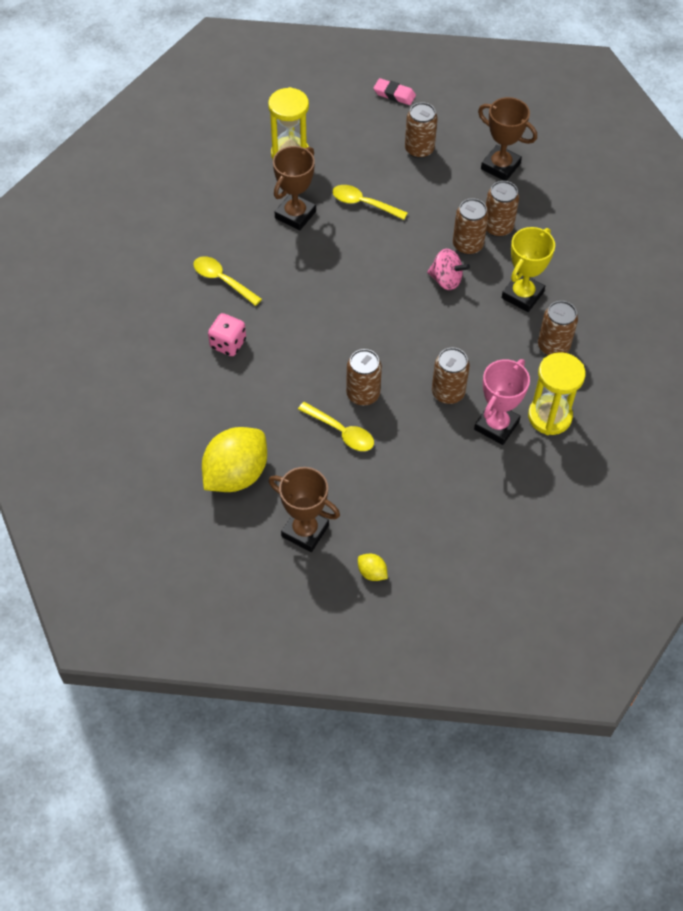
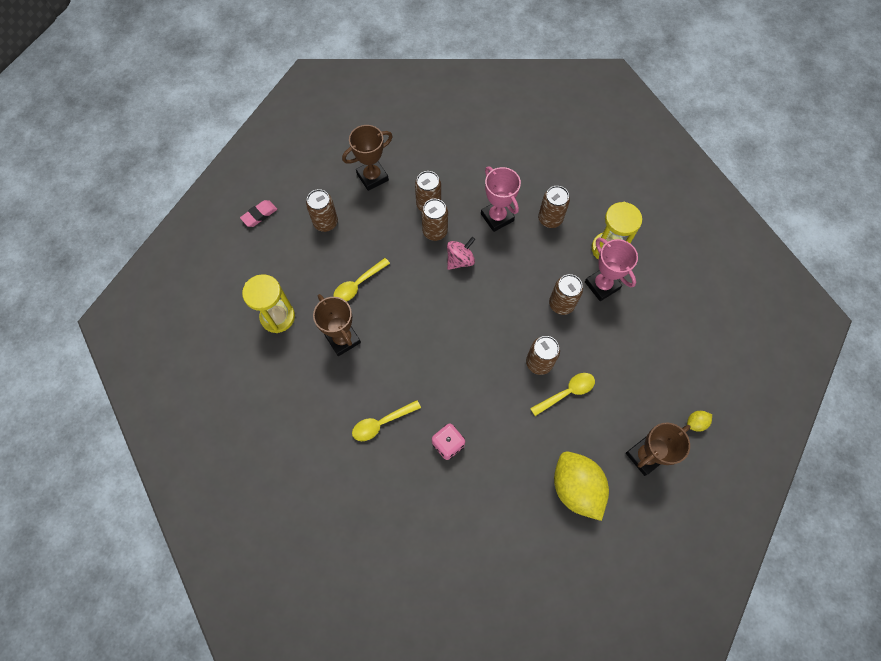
camera: 65 degrees left, 10 degrees up
(522, 295) = (497, 217): yellow trophy -> pink trophy

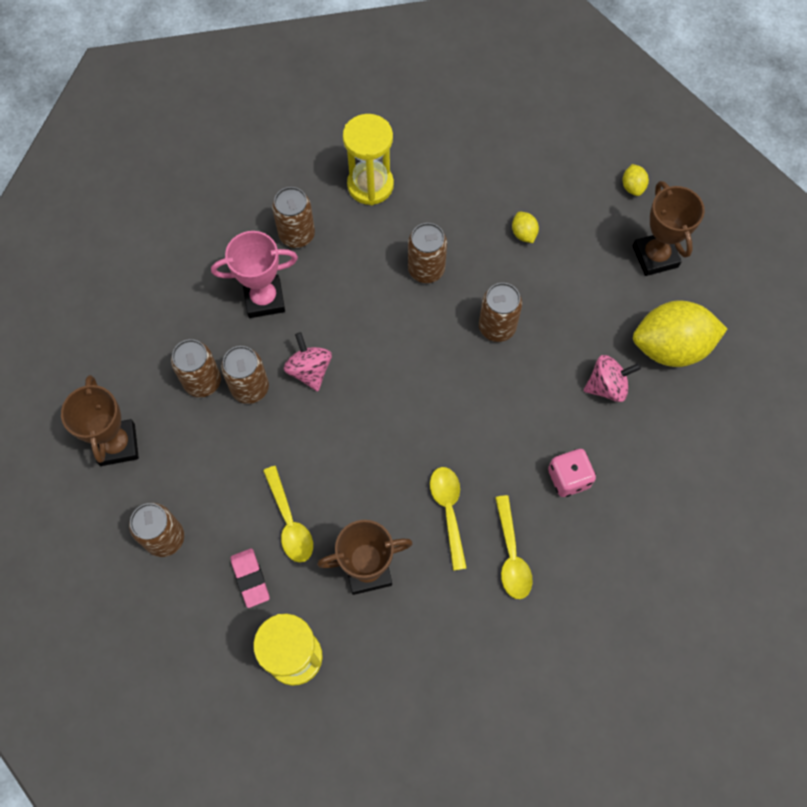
camera: 70 degrees left, 0 degrees up
(259, 215) = (104, 638): pink eraser -> pink eraser (250, 578)
(526, 450) = (607, 386): none -> pink spinning top
(567, 392) = (548, 310): yellow spoon -> yellow spoon (448, 511)
(602, 285) = (419, 212): pink trophy -> none
(619, 358) = (523, 233): none -> yellow lemon

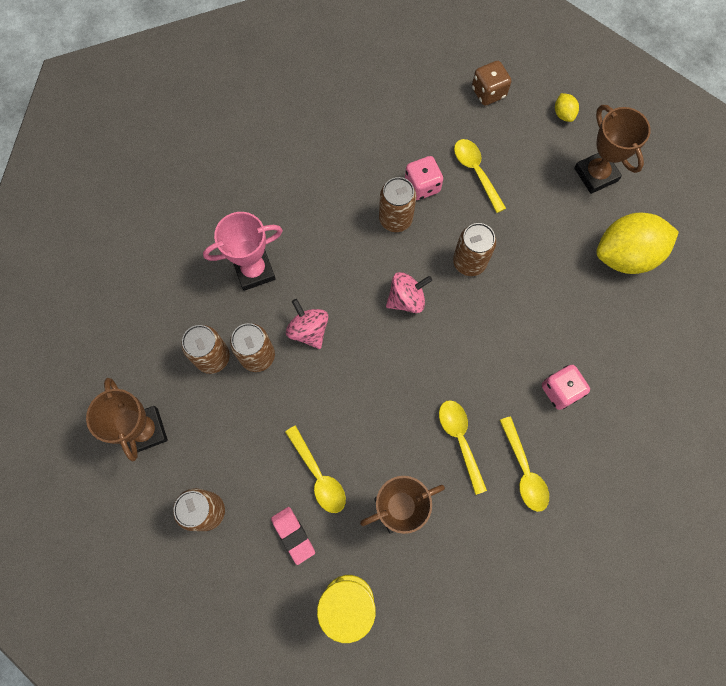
camera: 10 degrees left, 5 degrees up
(297, 235) = (272, 205): brown can -> none
(370, 185) = (329, 149): yellow hourglass -> none
(462, 239) = (422, 186): none -> pink dice
(523, 233) = (476, 172): yellow lemon -> yellow spoon
(554, 152) = (488, 92): none -> brown dice
(607, 386) = (577, 300): pink spinning top -> pink spinning top (406, 299)

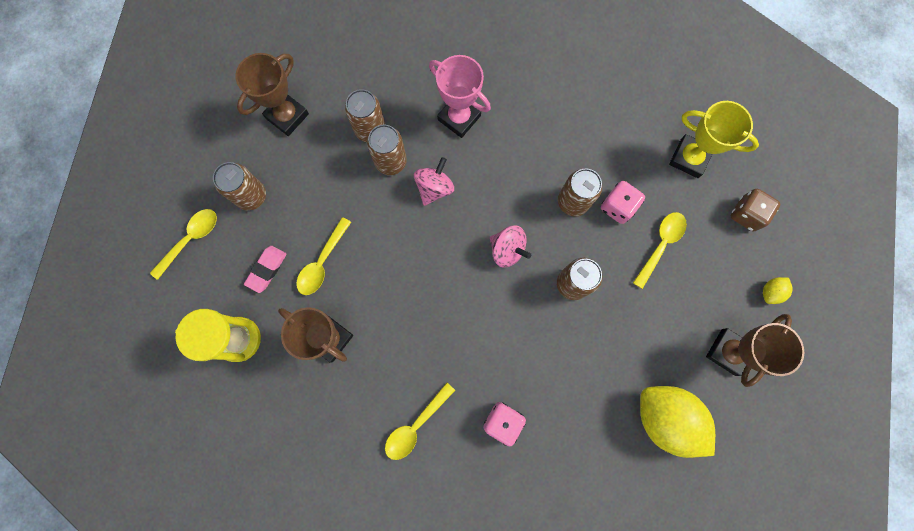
camera: 60 degrees right, 5 degrees up
(413, 106) = (689, 158): none -> yellow trophy
(460, 440) = (412, 358): yellow spoon -> yellow spoon (191, 239)

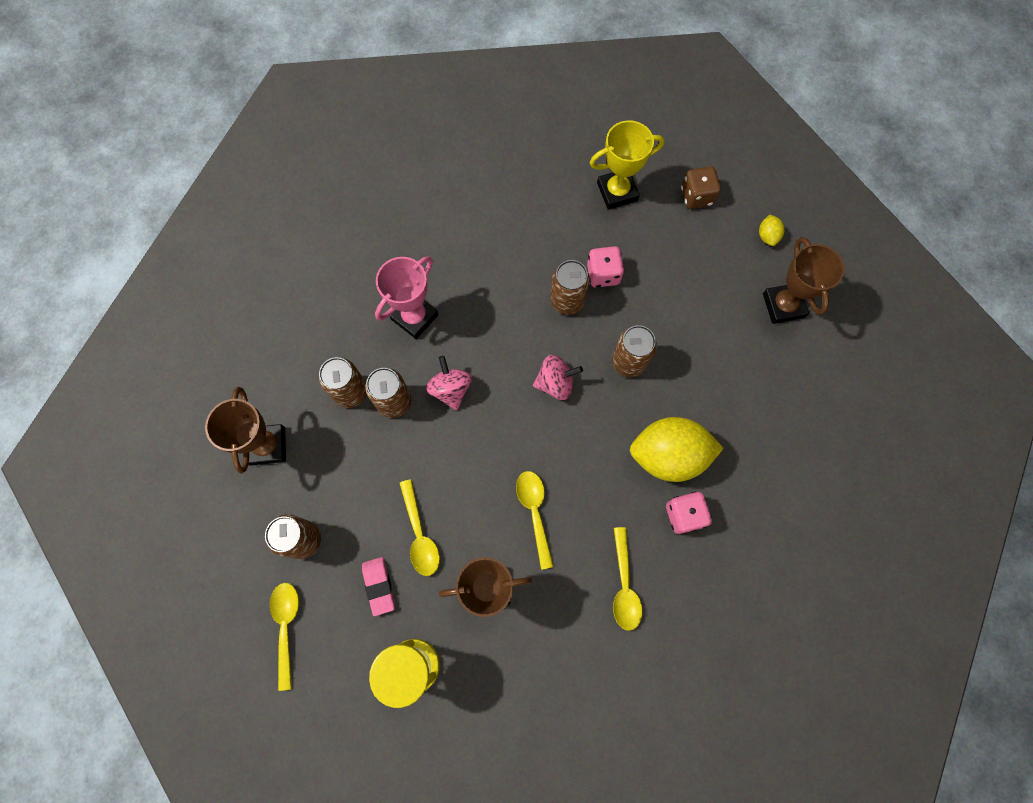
camera: 45 degrees left, 5 degrees down
(459, 118) = (414, 317): pink trophy -> pink trophy turned 45 degrees counterclockwise
(660, 245) = (661, 273): yellow spoon -> yellow spoon (534, 512)
(665, 418) = (790, 395): yellow lemon -> yellow lemon (668, 455)

